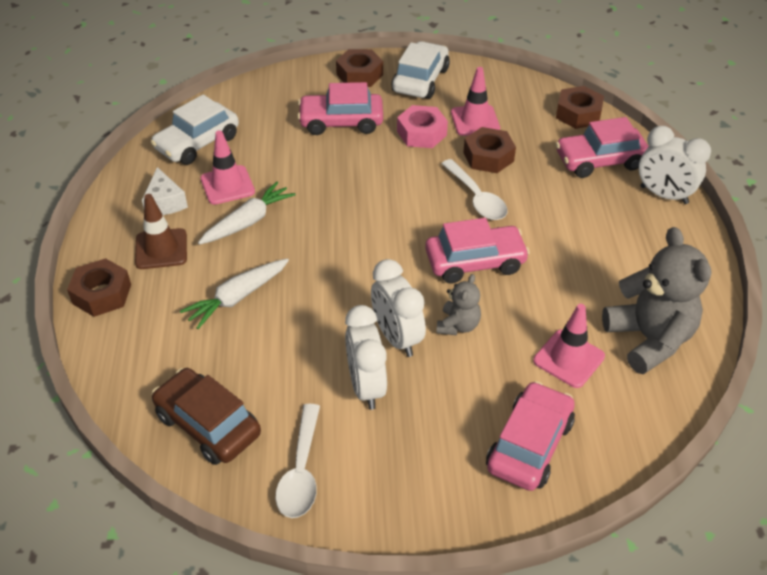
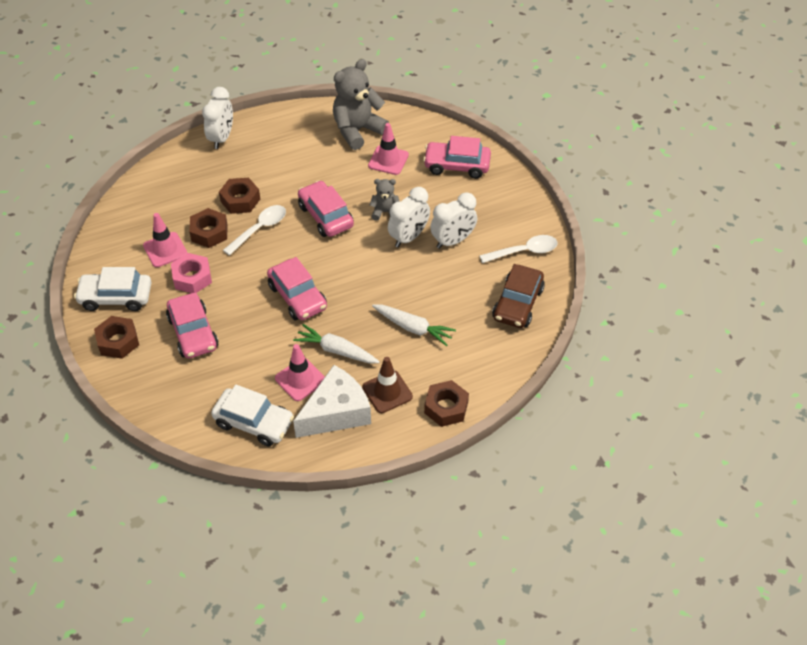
camera: 110 degrees left, 5 degrees up
(165, 202) = (336, 412): white cheese -> white cheese, size x1.77
(578, 114) = (138, 193): brown nut -> brown nut (240, 200)
(599, 161) = (194, 173): pink car -> pink car (297, 297)

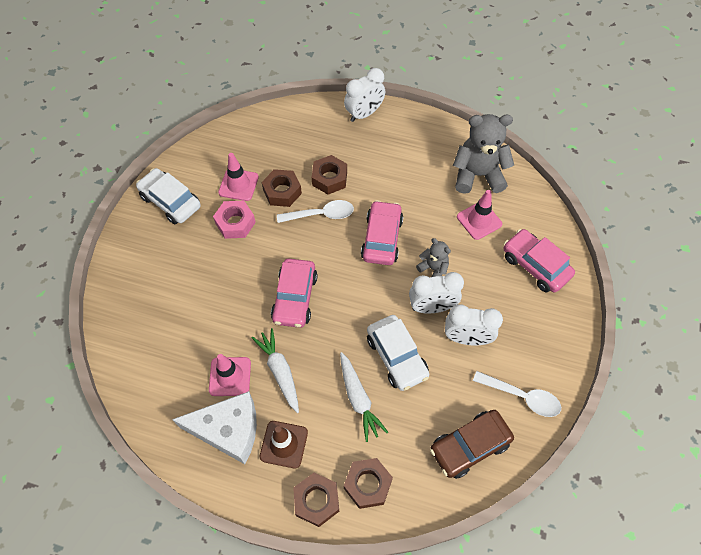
camera: 40 degrees right, 10 degrees up
(118, 341) = (139, 240): brown nut -> brown nut (367, 484)
(193, 333) = (193, 272): pink car -> none
(254, 423) = (163, 388): white car -> white car (396, 357)

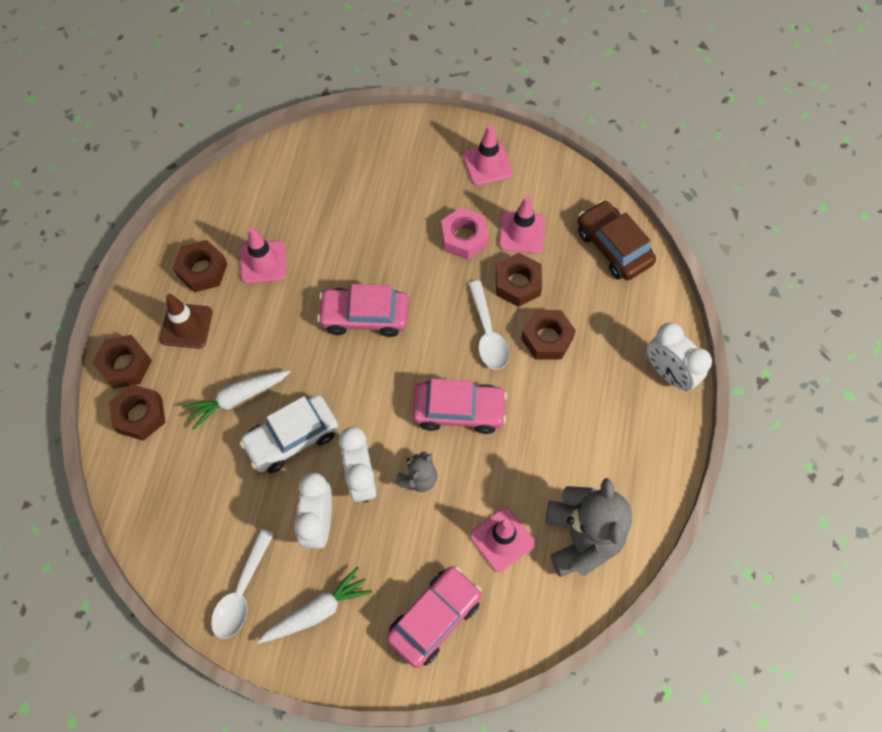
camera: 85 degrees right, 5 degrees up
(171, 201) = (487, 164): white car -> pink traffic cone
(228, 430) = (202, 270): white cheese -> brown nut
(280, 371) = (270, 312): white carrot -> white carrot (317, 611)
(469, 446) = (180, 526): brown car -> brown car (613, 247)

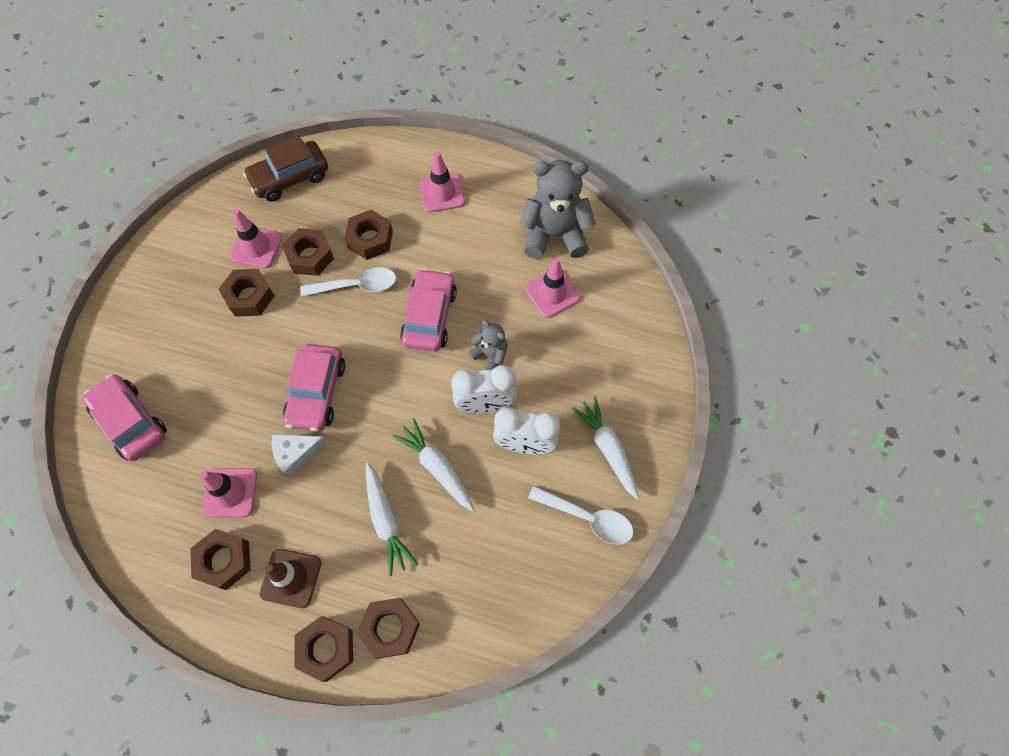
camera: 85 degrees left, 0 degrees up
(291, 438) = (437, 467): white car -> white carrot
(301, 310) = (296, 454): none -> white cheese
(434, 618) = (617, 351): pink car -> pink car (131, 422)
(464, 237) = (249, 296): pink nut -> brown nut
(487, 164) = (171, 269): pink traffic cone -> pink traffic cone (442, 193)
(668, 373) = (419, 155): white clock -> none

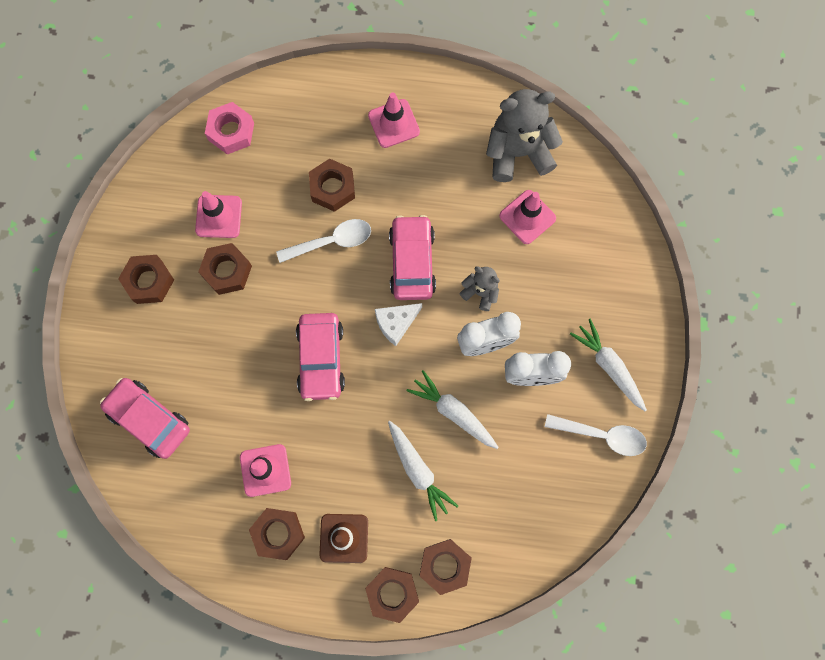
camera: 10 degrees left, 10 degrees up
(290, 178) = (231, 132): brown car -> pink nut
(296, 454) = (318, 423): white cheese -> white cheese (396, 323)
(310, 256) = (276, 217): brown nut -> brown nut (149, 281)

